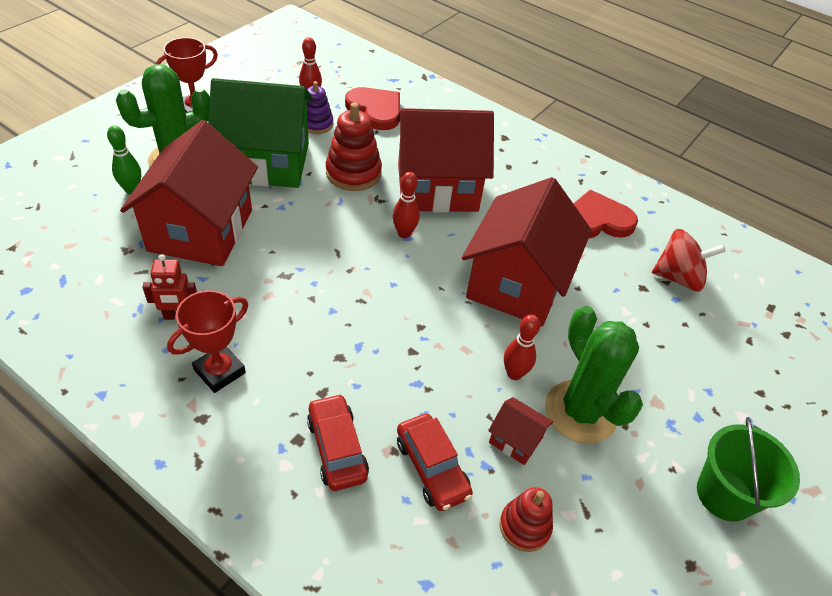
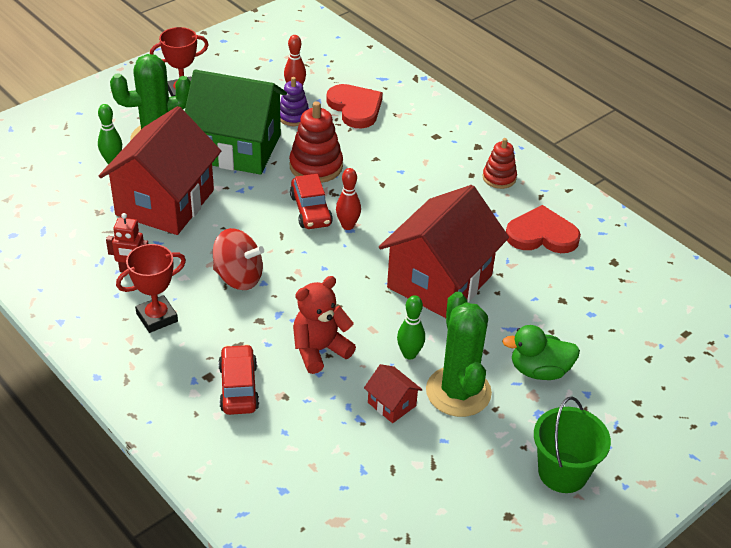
camera: 15 degrees right, 5 degrees down
(416, 384) = (319, 350): none -> red teddy bear
(432, 468) = (313, 413): red car -> red car (311, 210)
(437, 187) = (392, 188): red house -> none
(514, 374) = (409, 354): red bowling pin -> green bowling pin
(524, 526) = (376, 466): red stacking toy -> red stacking toy (499, 178)
(652, 372) = (539, 370): none -> green duck
(678, 278) = (602, 296): red spinning top -> red spinning top (238, 277)

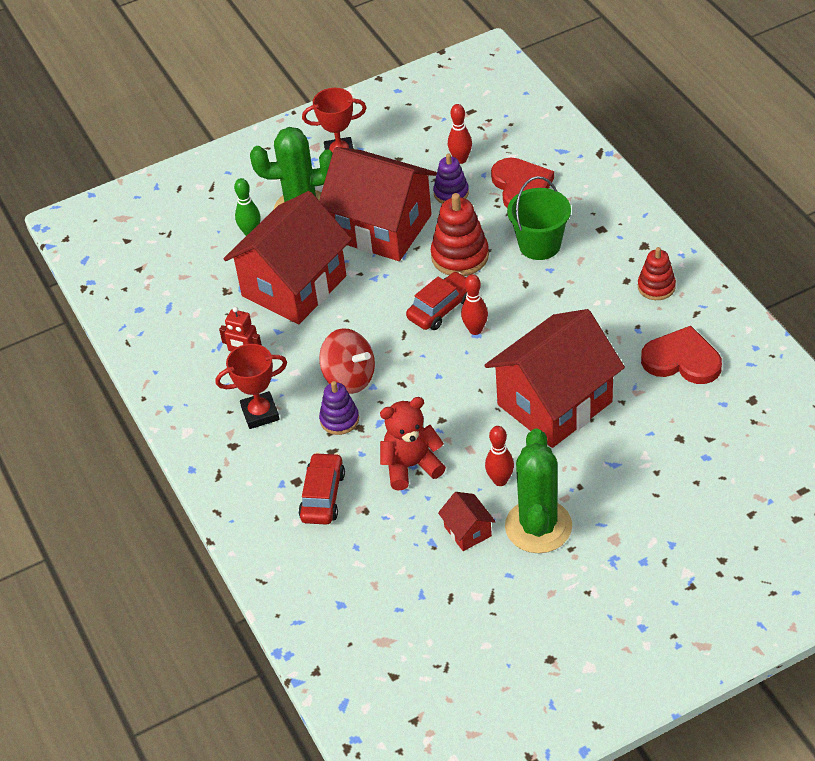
camera: 20 degrees right, 5 degrees up
(237, 148) = (382, 228): green house -> red house
(238, 315) = (339, 419): none -> purple stacking toy
(311, 210) = (441, 308): red car -> red car turned 135 degrees counterclockwise
(409, 354) = (500, 480): green bowling pin -> red bowling pin
(539, 370) = (629, 513): green duck -> none
(562, 472) = (618, 623): green bucket -> green bucket (539, 245)

